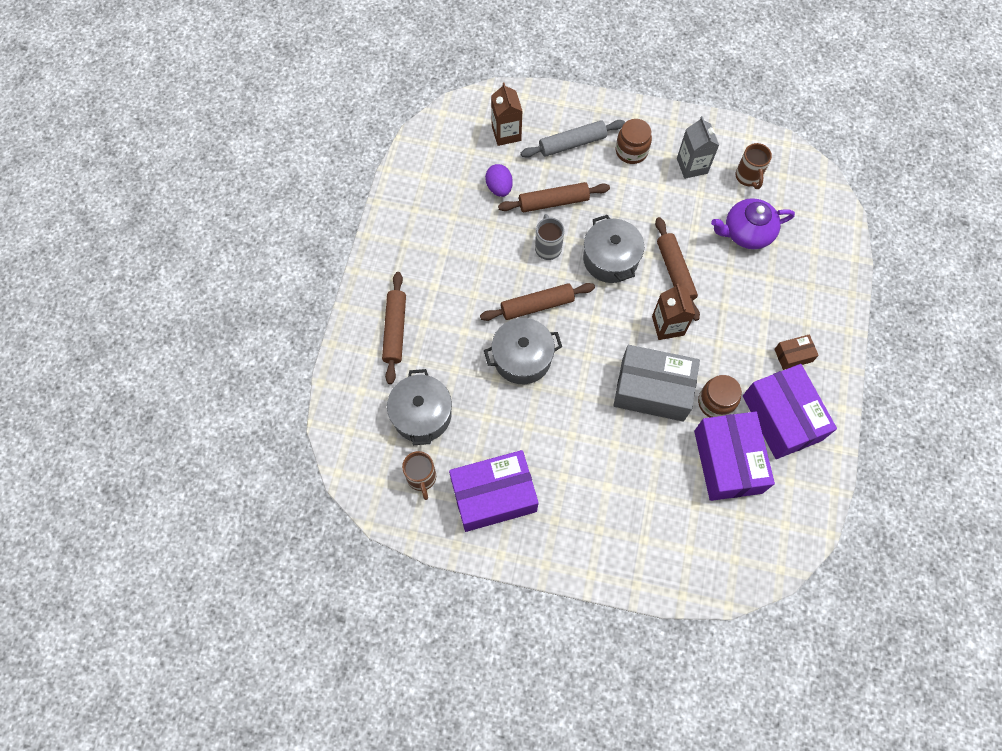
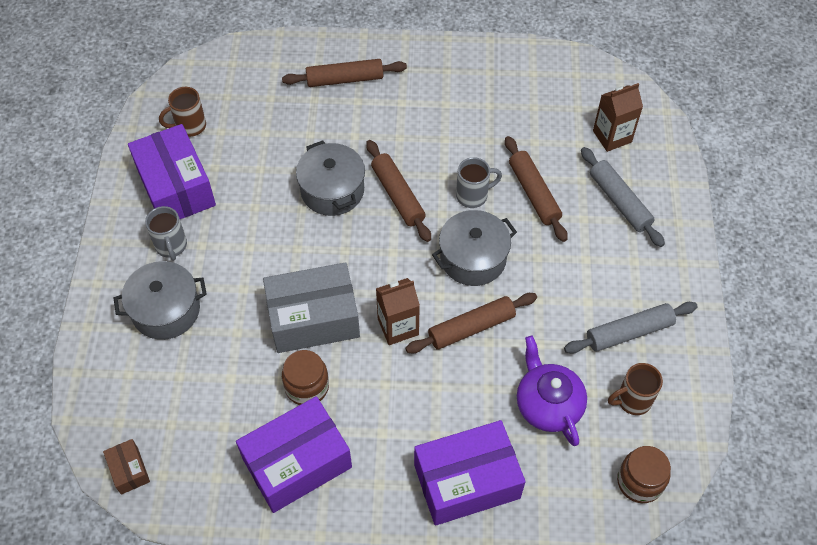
camera: 80 degrees right, 10 degrees down
(422, 414) = (256, 115): grey pot -> grey pot (166, 310)
(499, 188) = (537, 140): purple egg -> none
(560, 504) = (171, 246): none -> grey mug
(631, 151) = (629, 263): brown jar -> brown jar (639, 482)
(652, 390) = (313, 319): grey box -> grey box turned 75 degrees clockwise
(692, 166) = (629, 332): grey carton -> grey rolling pin
(728, 461) = (234, 406): purple box -> purple box (467, 481)
(793, 355) = (383, 471): brown box -> brown box (129, 470)

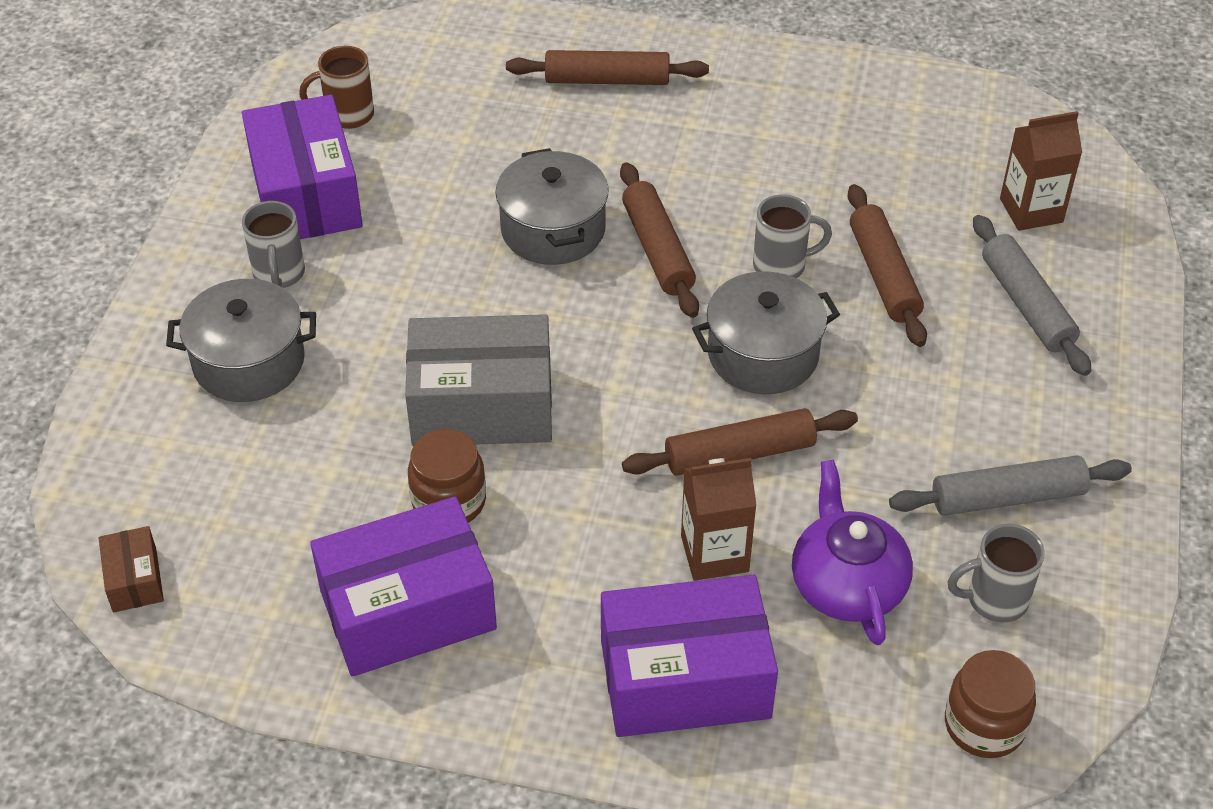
camera: 10 degrees right, 10 degrees down
(398, 327) = (617, 436): brown carton -> brown carton (714, 553)
(632, 400) = (994, 599): brown mug -> grey mug

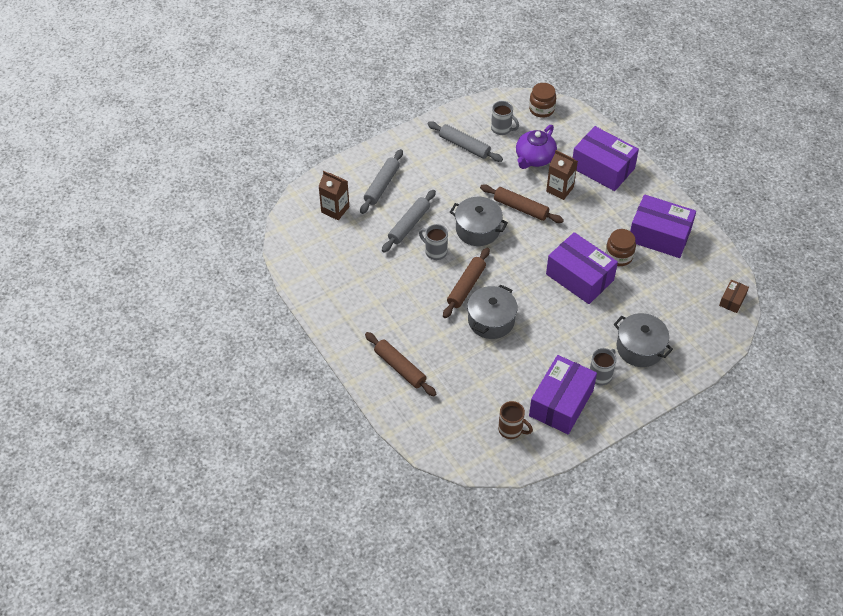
camera: 135 degrees left, 5 degrees up
(482, 406) = (579, 277): grey box -> purple box
(884, 275) = (409, 225): brown rolling pin -> grey rolling pin

